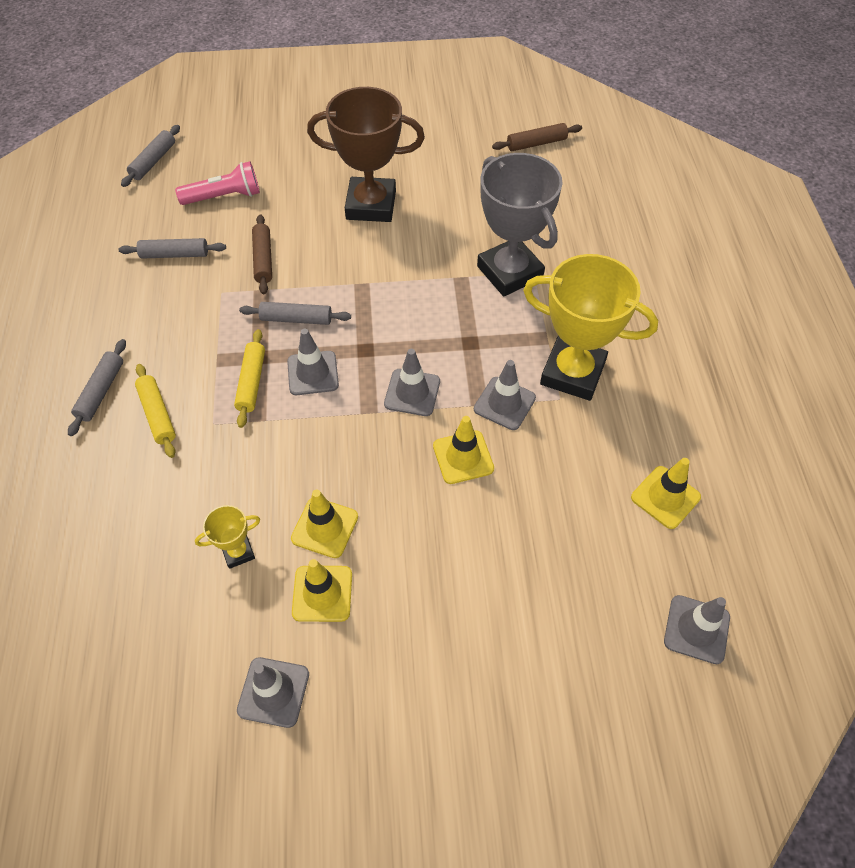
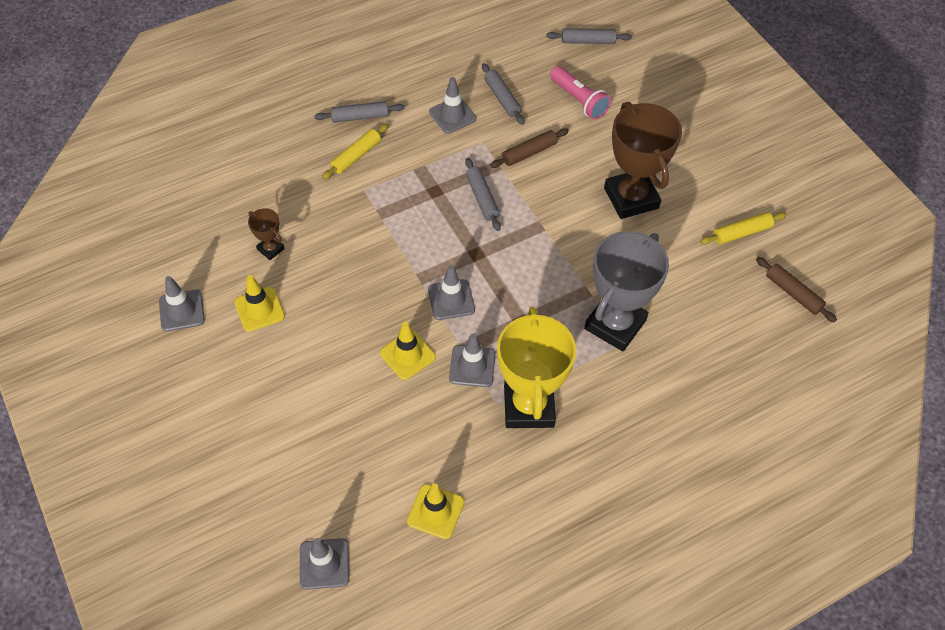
camera: 65 degrees right, 0 degrees up
(238, 552) = (270, 249): yellow trophy -> brown trophy
(251, 382) = (410, 196): yellow rolling pin -> yellow rolling pin (741, 233)
(313, 373) = (437, 229): grey traffic cone -> grey traffic cone (452, 115)
(325, 527) = (310, 290): yellow traffic cone -> none

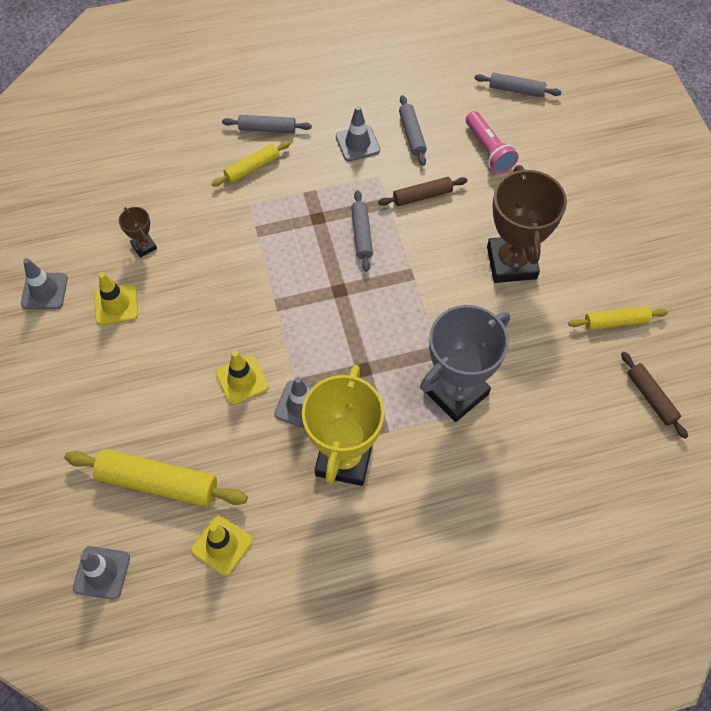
camera: 15 degrees right, 5 degrees up
(354, 467) = (158, 482): none -> yellow rolling pin
(451, 300) = (300, 332): grey traffic cone -> none

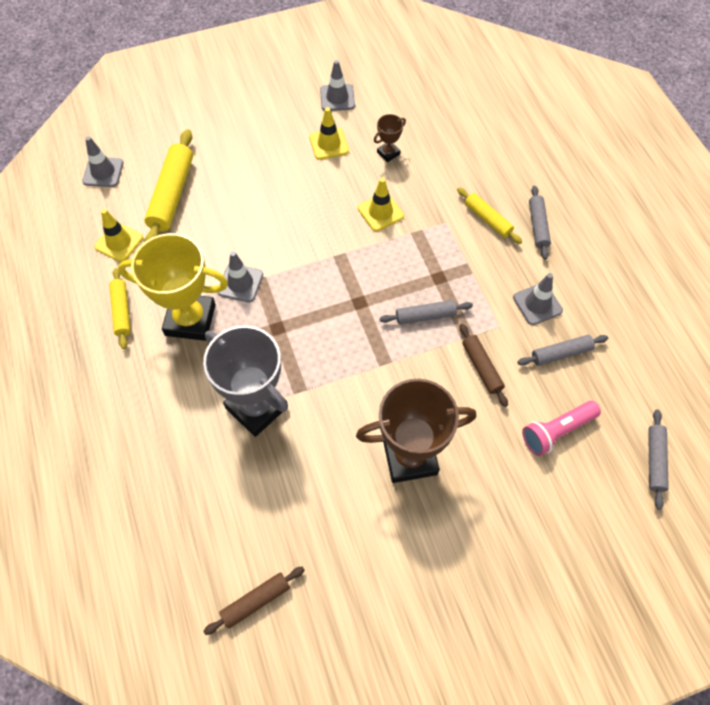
camera: 85 degrees right, 0 degrees up
(242, 380) = (263, 238): yellow traffic cone -> yellow traffic cone (380, 212)
(616, 322) = (346, 567): yellow rolling pin -> yellow rolling pin (122, 311)

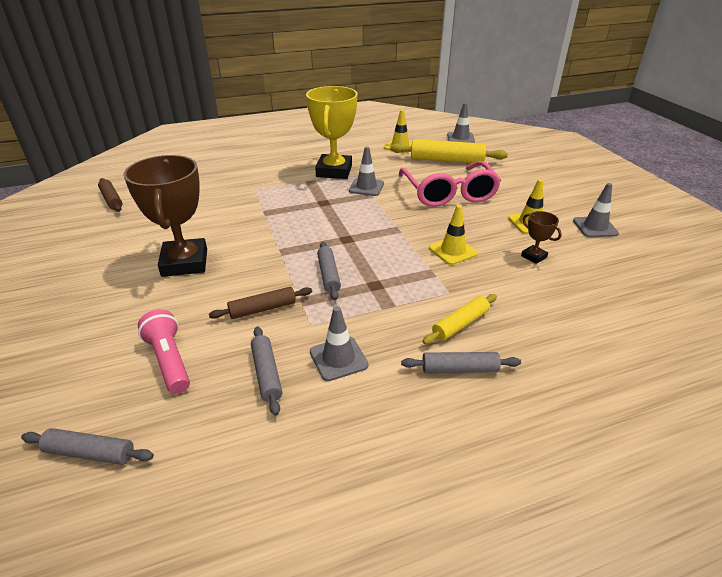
camera: 90 degrees right, 25 degrees down
(122, 311) = (343, 150): yellow rolling pin -> none
(256, 407) = (255, 196): grey trophy -> none
(262, 202) = (449, 193): none -> pink glasses

